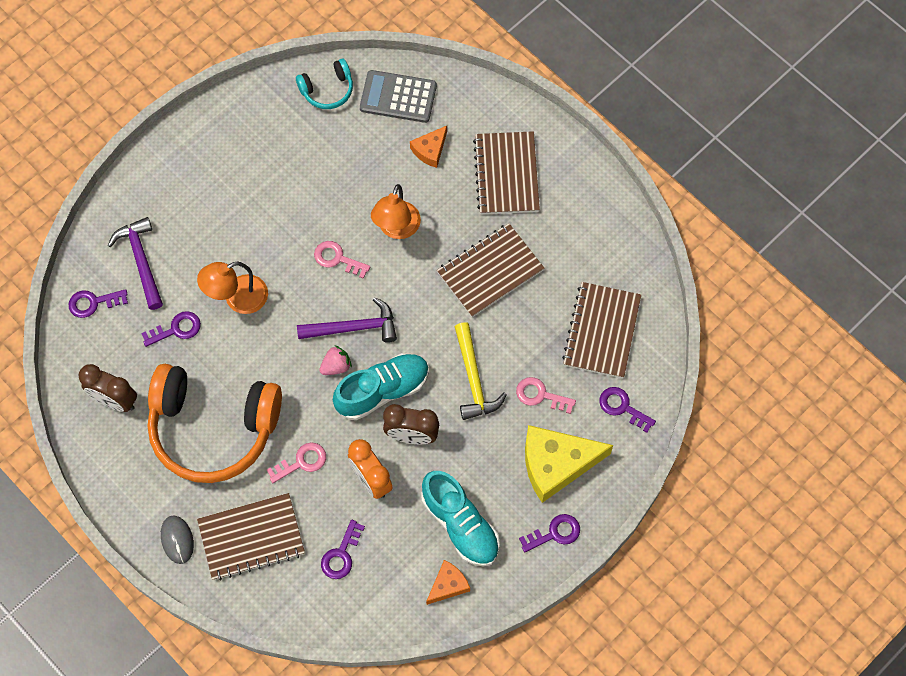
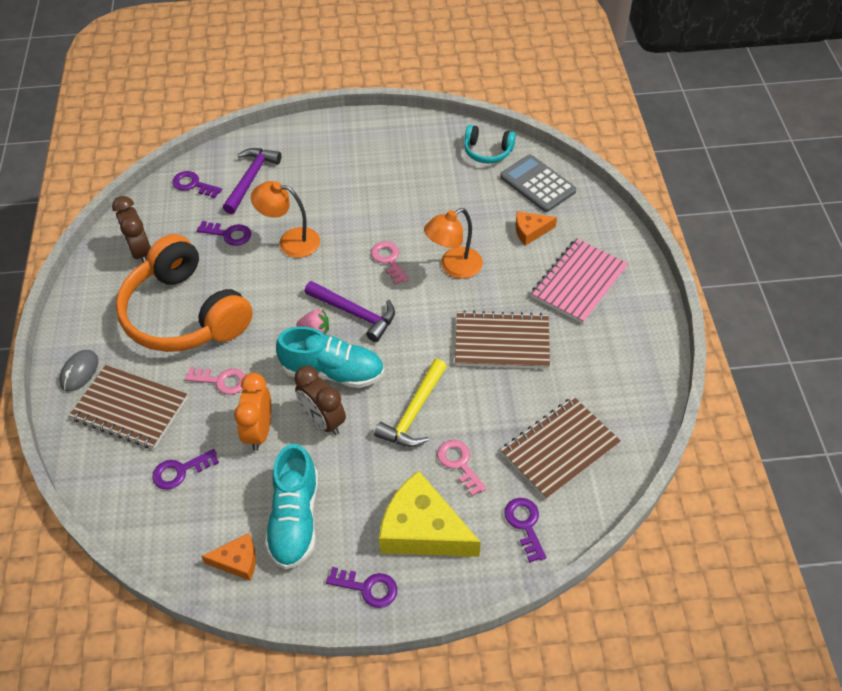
camera: 40 degrees right, 15 degrees down
(506, 174) = (579, 282): brown notebook -> pink notebook

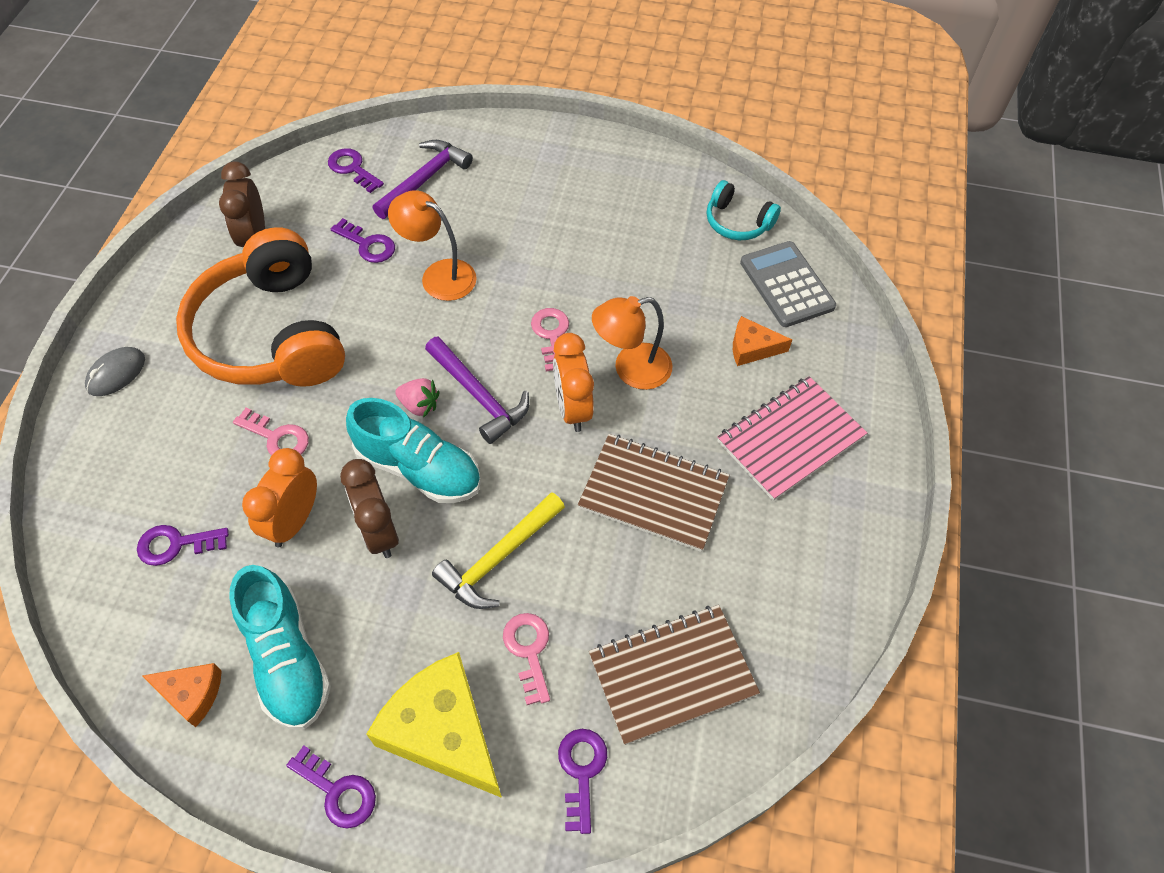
camera: 15 degrees right, 5 degrees up
(130, 409) = (153, 440): brown notebook -> none
(295, 519) = (287, 659): turquoise shoe -> turquoise shoe turned 45 degrees counterclockwise
(424, 303) = (572, 408): none -> orange clock

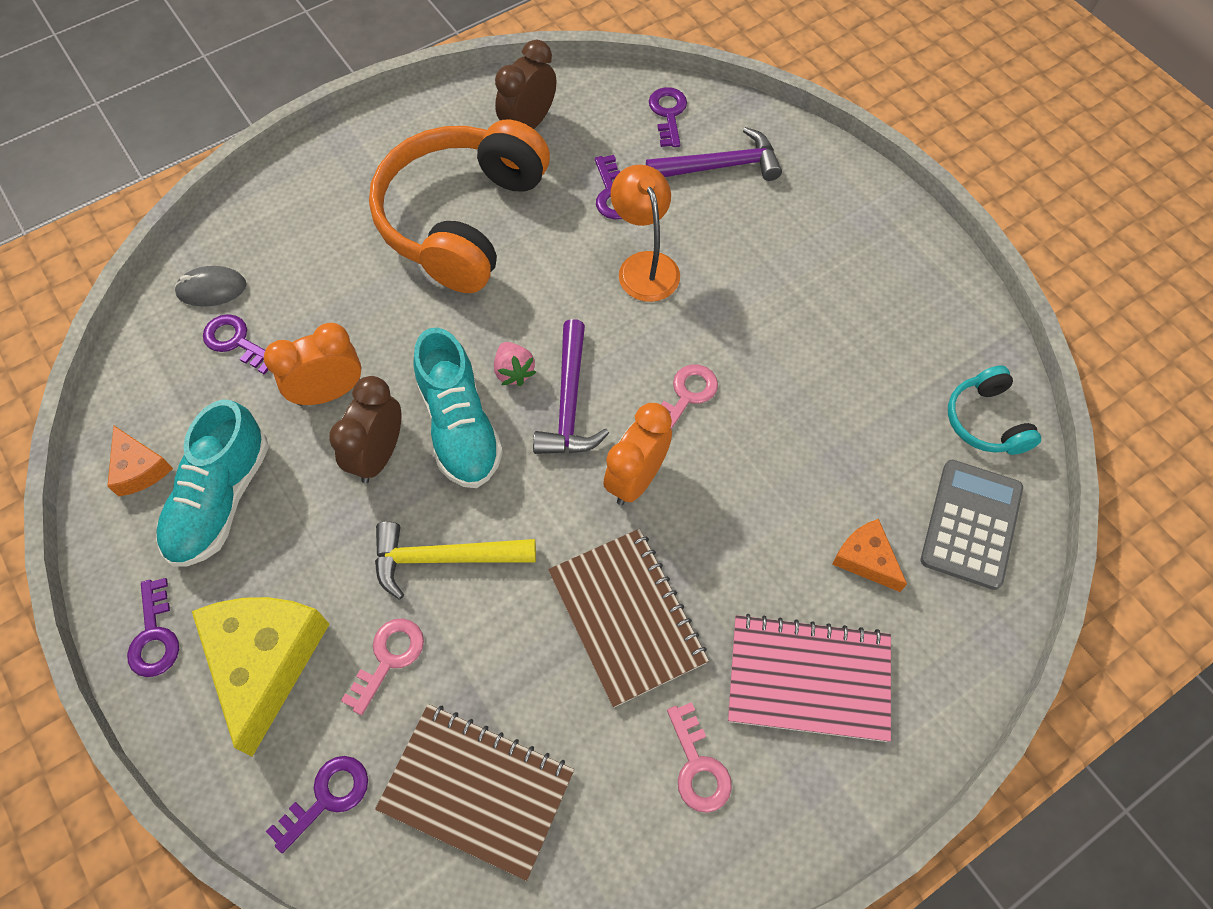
camera: 45 degrees right, 5 degrees up
(116, 373) = (325, 169): grey mouse -> grey mouse (211, 289)
(277, 437) = (383, 312): pink key -> pink key (698, 766)
(631, 369) = (726, 485): orange lamp -> none

